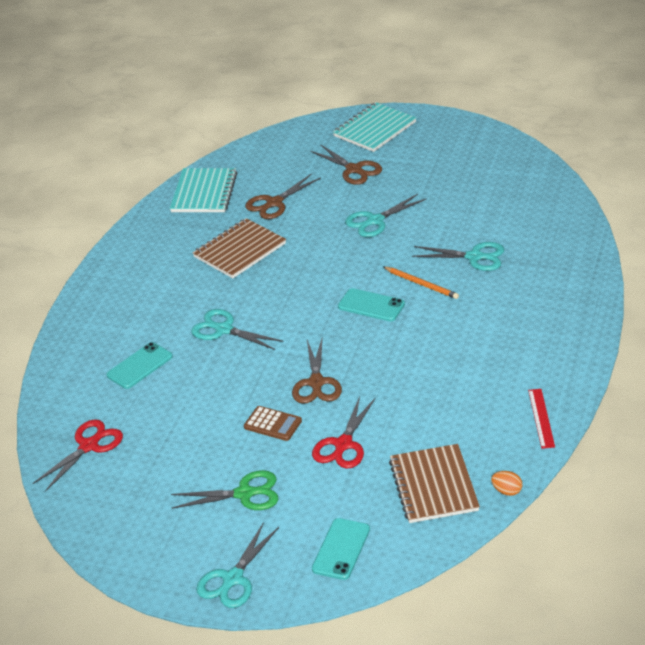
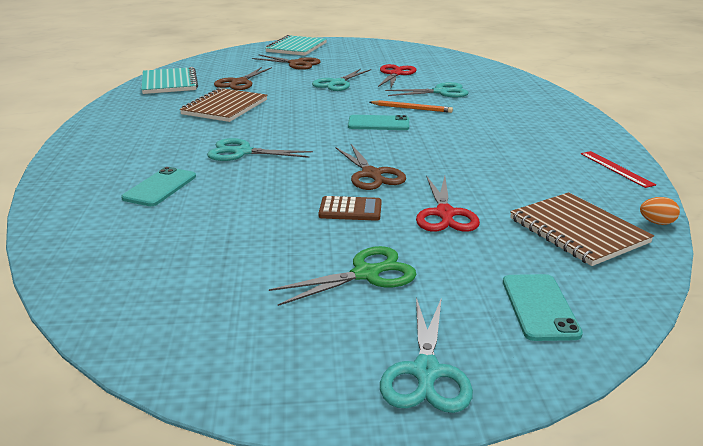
camera: 25 degrees left, 10 degrees down
(89, 446) = (123, 262): red scissors -> red scissors (395, 74)

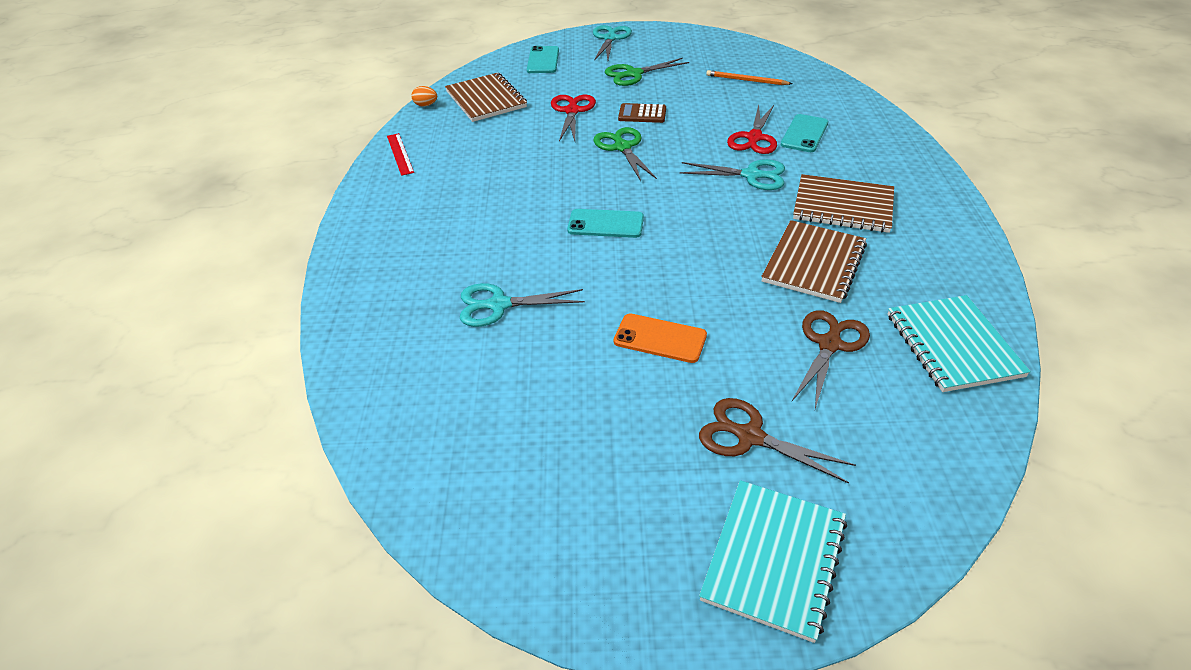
camera: 175 degrees left, 15 degrees up
(175, 133) = (843, 206): none -> brown notebook
(337, 83) = (660, 338): turquoise scissors -> orange phone
(371, 174) = (622, 147): brown scissors -> green scissors
(395, 74) = (553, 377): red scissors -> red scissors (754, 138)
(412, 108) = (556, 258): orange pencil -> orange pencil (746, 80)

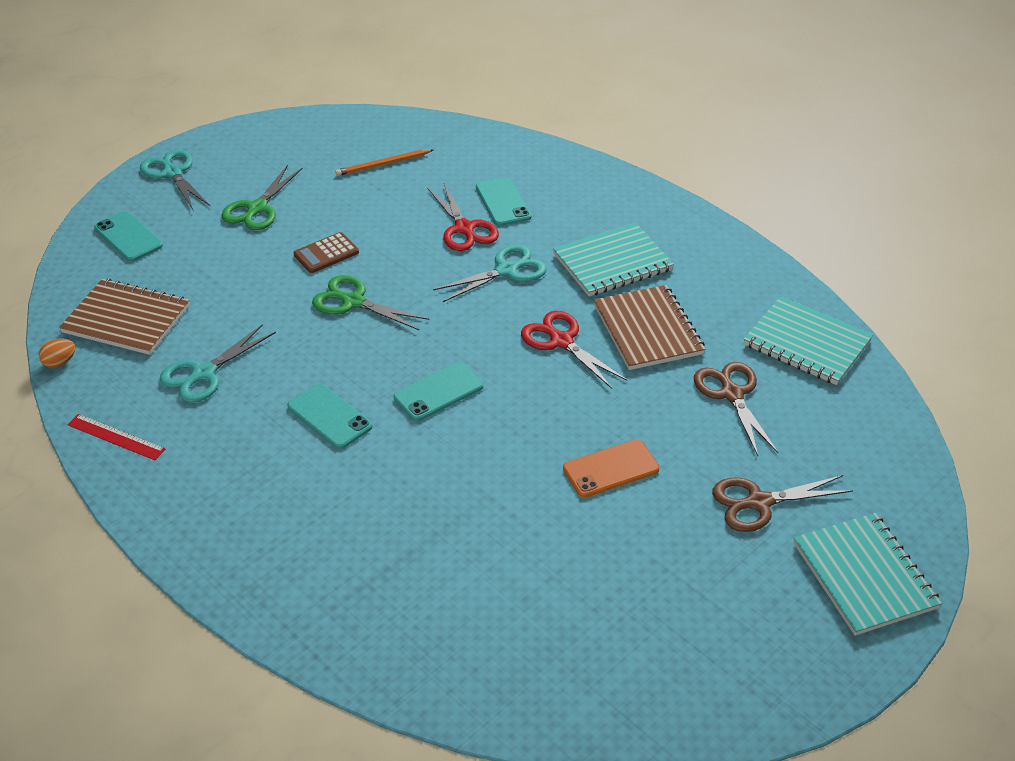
camera: 45 degrees left, 0 degrees up
(498, 305) = (443, 527): turquoise scissors -> turquoise scissors (203, 374)
(521, 203) = (329, 416): none -> turquoise phone
(572, 111) = (246, 285): red scissors -> red scissors (561, 341)
(843, 206) = (612, 262): brown notebook -> turquoise notebook

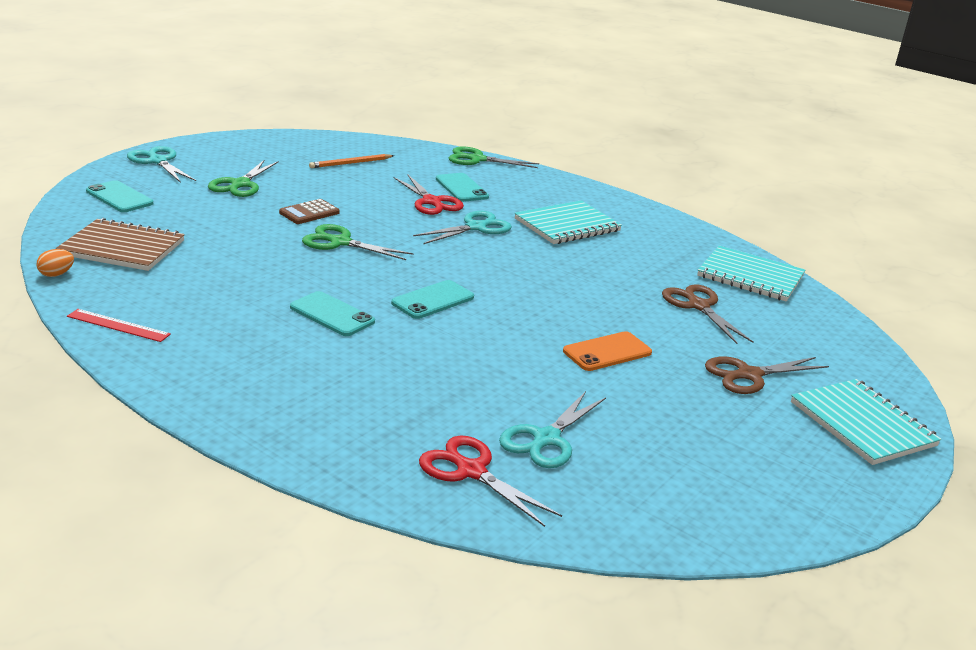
camera: 10 degrees left, 15 degrees down
(203, 374) = (203, 284): turquoise scissors -> turquoise scissors (546, 439)
(530, 148) = (477, 159): none -> green scissors
(561, 341) = (536, 270): red scissors -> red scissors (470, 471)
(648, 330) = (611, 265): brown notebook -> none

